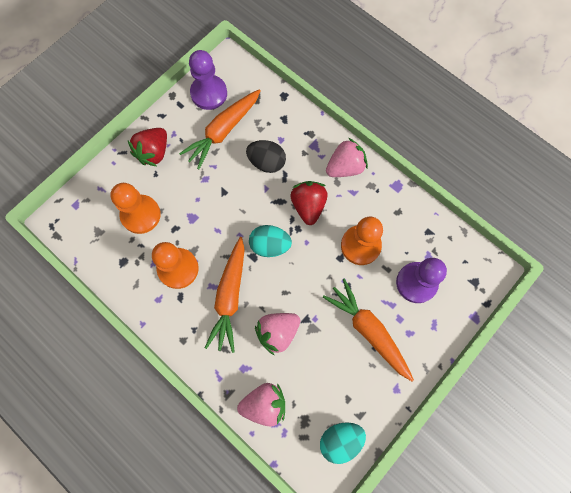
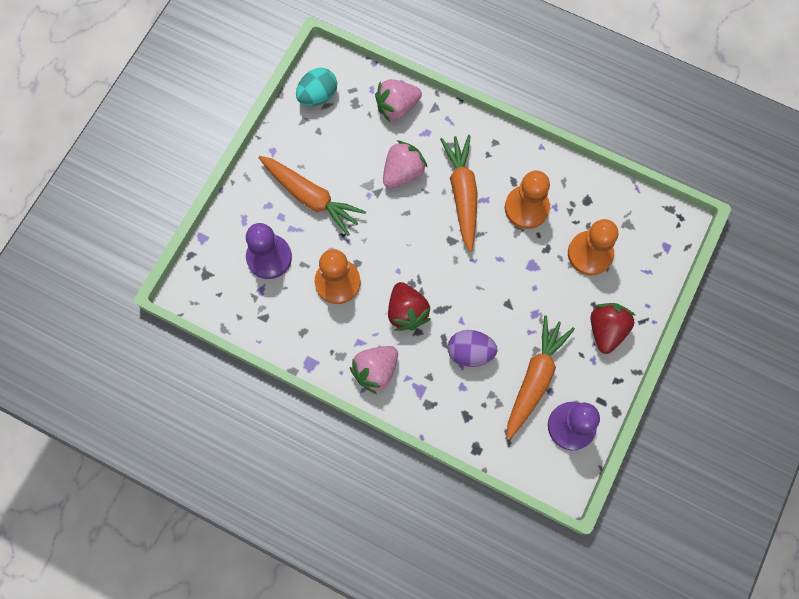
camera: 165 degrees right, 0 degrees up
(267, 162) = (470, 352): black egg -> purple egg
(270, 245) = (437, 257): turquoise egg -> none

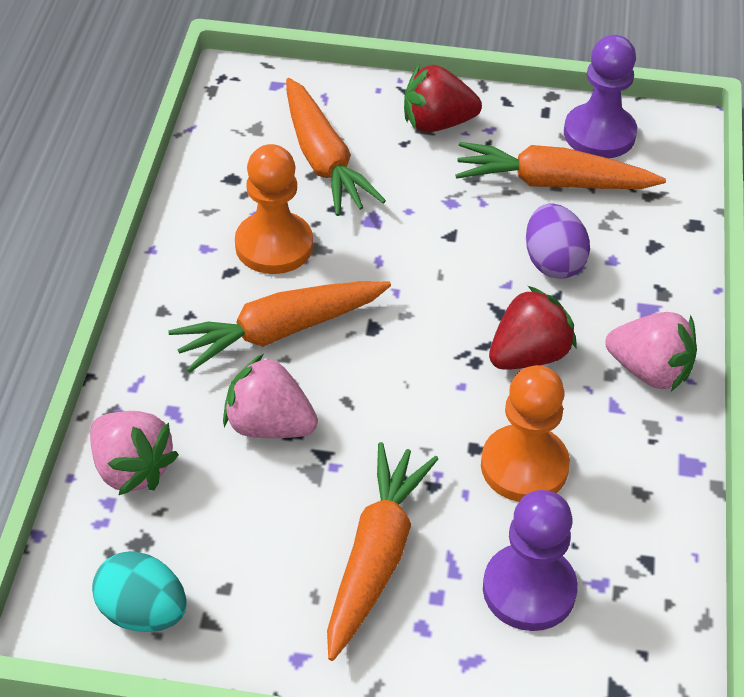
camera: 110 degrees left, 25 degrees down
(590, 254) = (323, 160): orange pawn -> orange carrot

